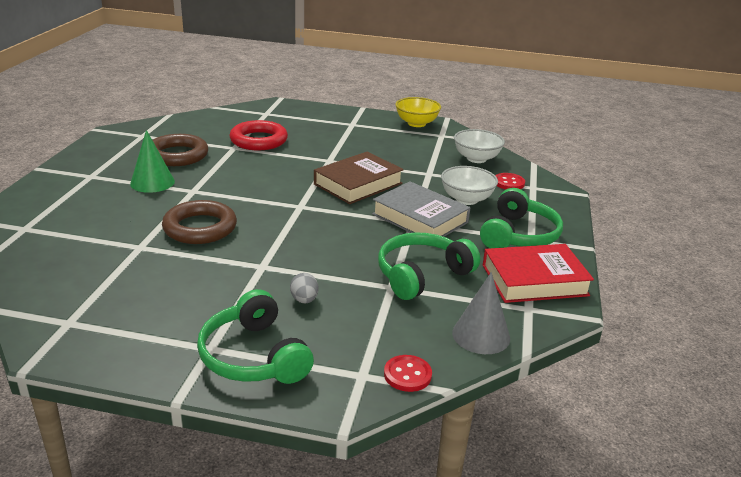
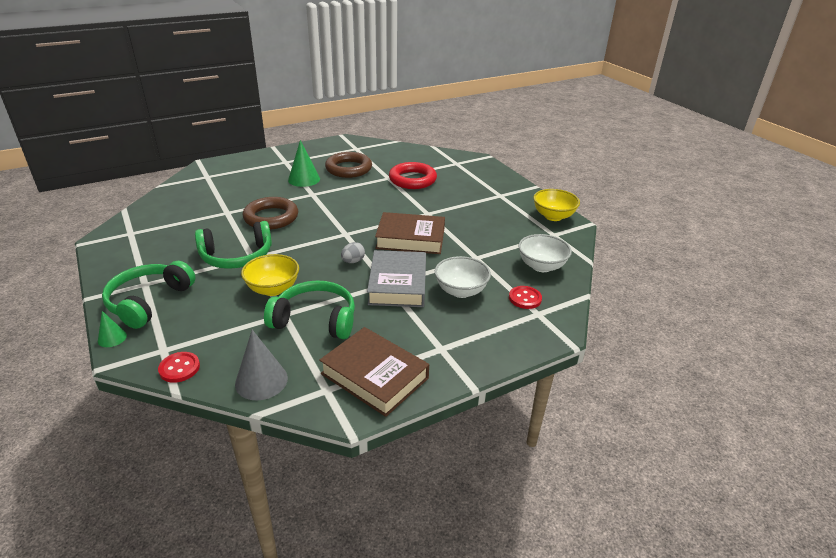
camera: 50 degrees right, 5 degrees up
(294, 403) = (112, 338): none -> green cone
(304, 300) = (229, 289): grey egg -> grey egg (353, 261)
(340, 276) = (273, 289): none -> yellow bowl
(519, 235) = (439, 339): green headphones -> green headphones (237, 256)
(534, 280) = (374, 376): red book -> brown book

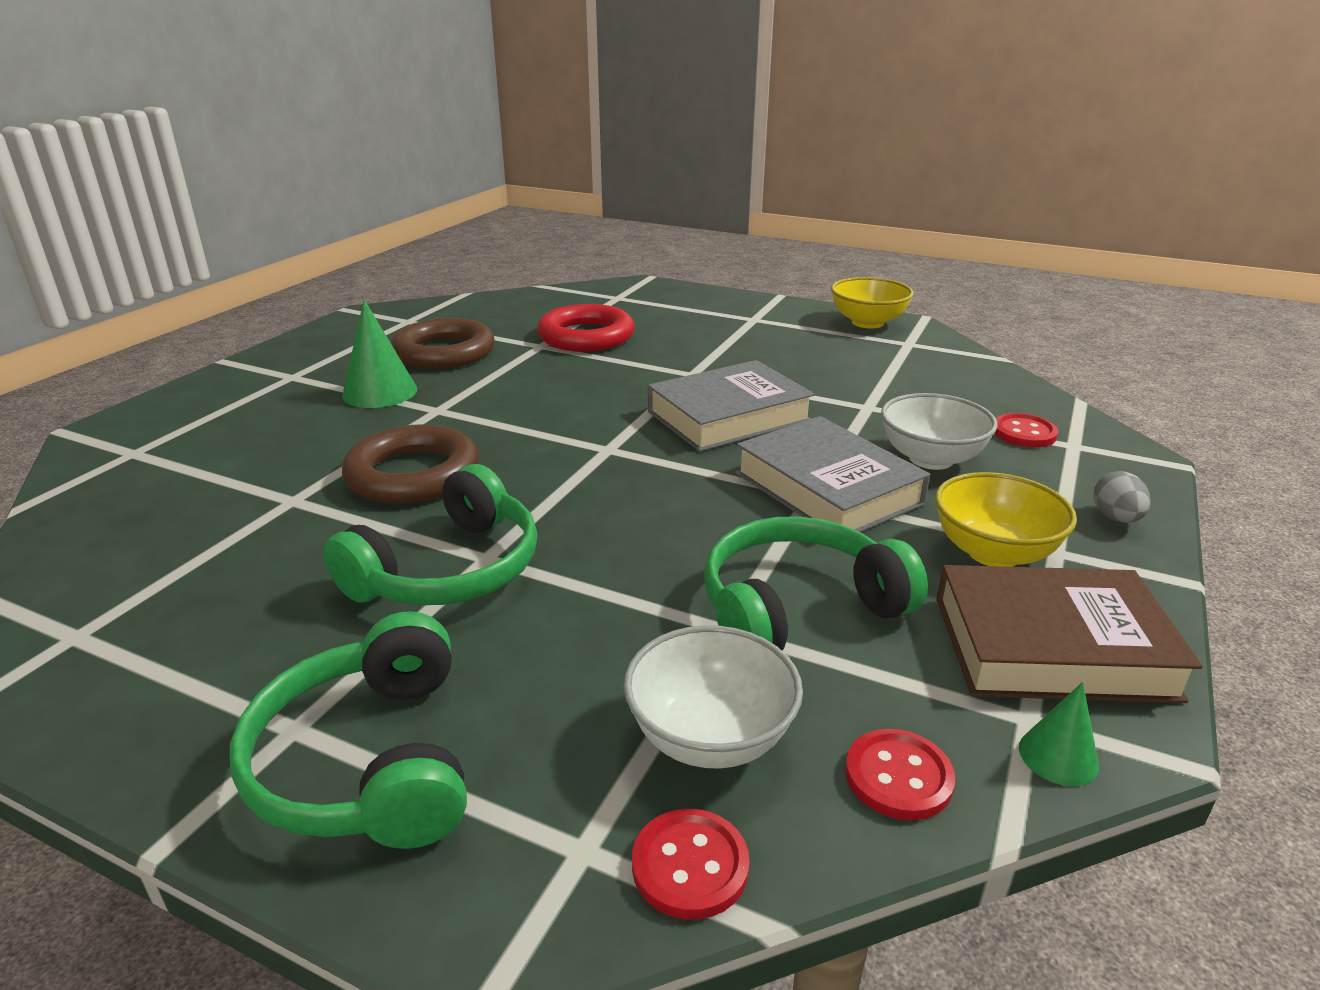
camera: 35 degrees left, 5 degrees down
(112, 338) = (394, 907): green cone -> green cone (1058, 756)
(261, 381) = (898, 777): grey cone -> red button
(273, 289) = (627, 594): yellow bowl -> yellow bowl (993, 552)
(353, 261) = (695, 485): grey egg -> grey egg (1115, 518)
(410, 238) = (728, 416): brown book -> grey book
(541, 266) = (966, 386): white bowl -> white bowl (710, 737)

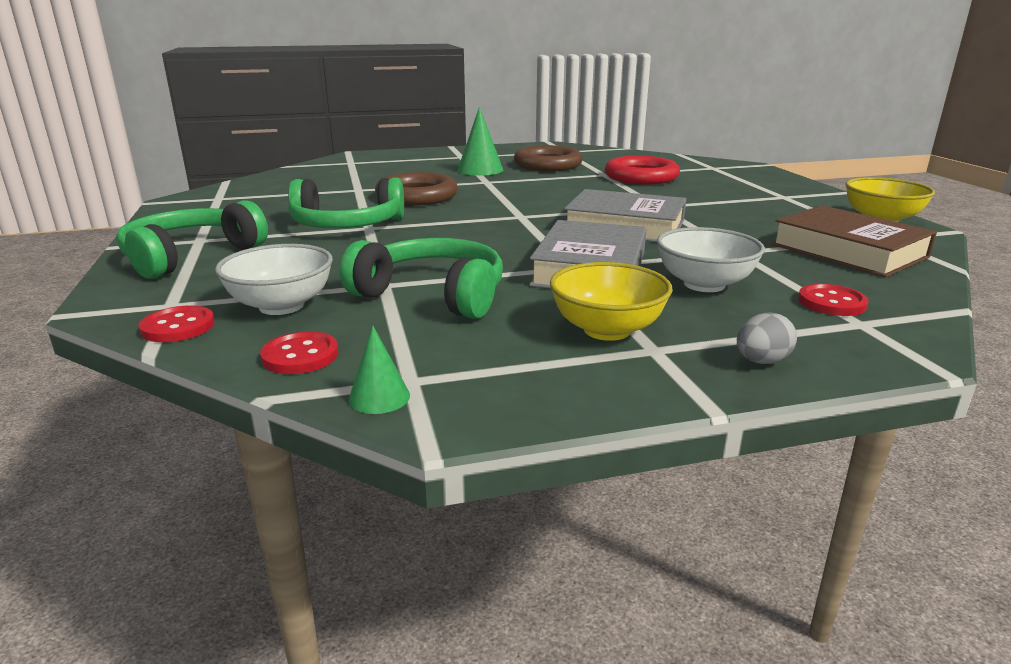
camera: 50 degrees right, 5 degrees down
(1052, 647) = (511, 372): brown book -> brown book (848, 251)

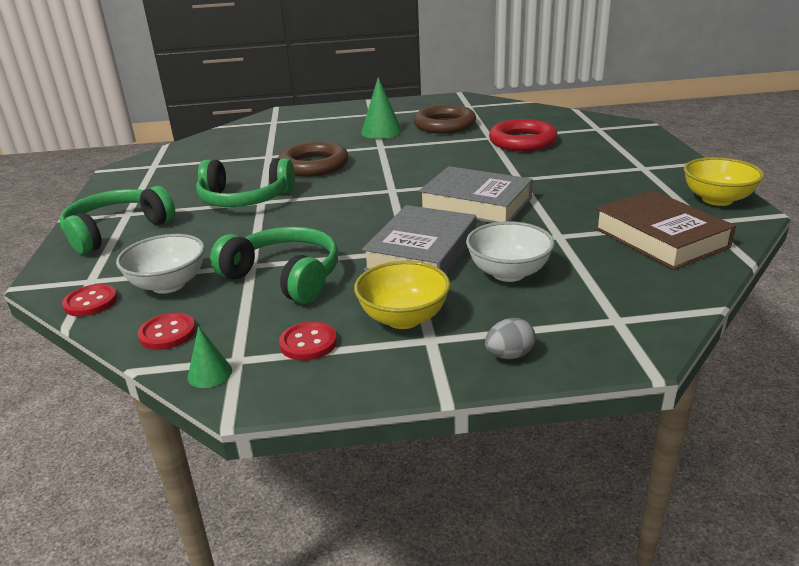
camera: 10 degrees right, 5 degrees up
(831, 302) = (606, 296): red button -> red button (308, 343)

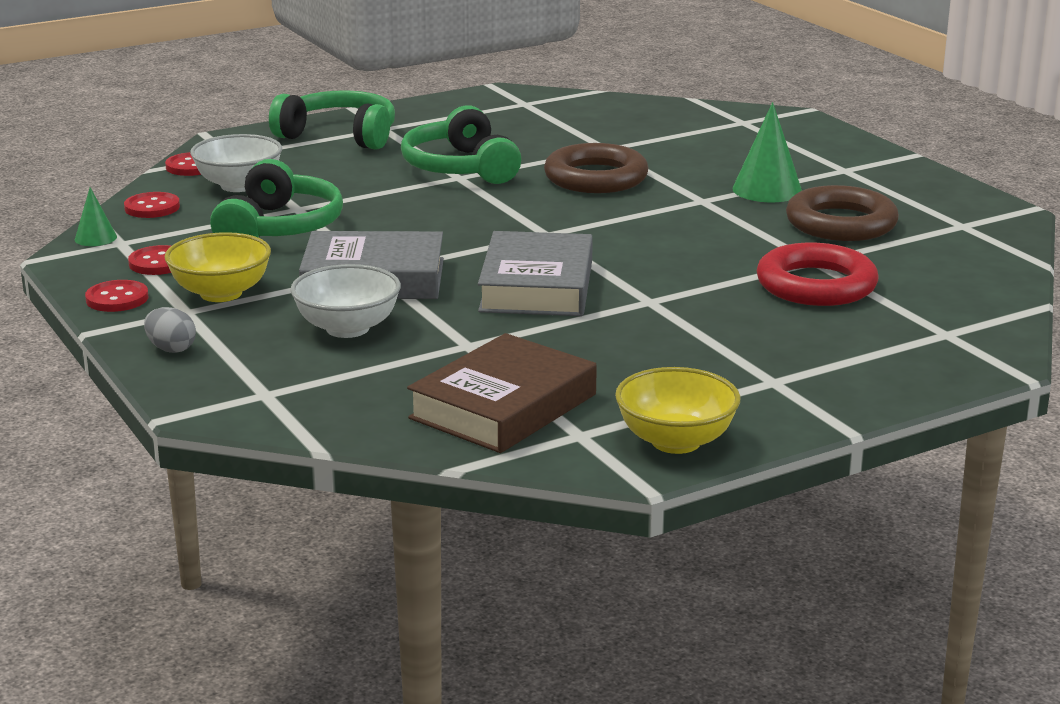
camera: 65 degrees right, 5 degrees down
(376, 374) = (117, 299): none -> red button

